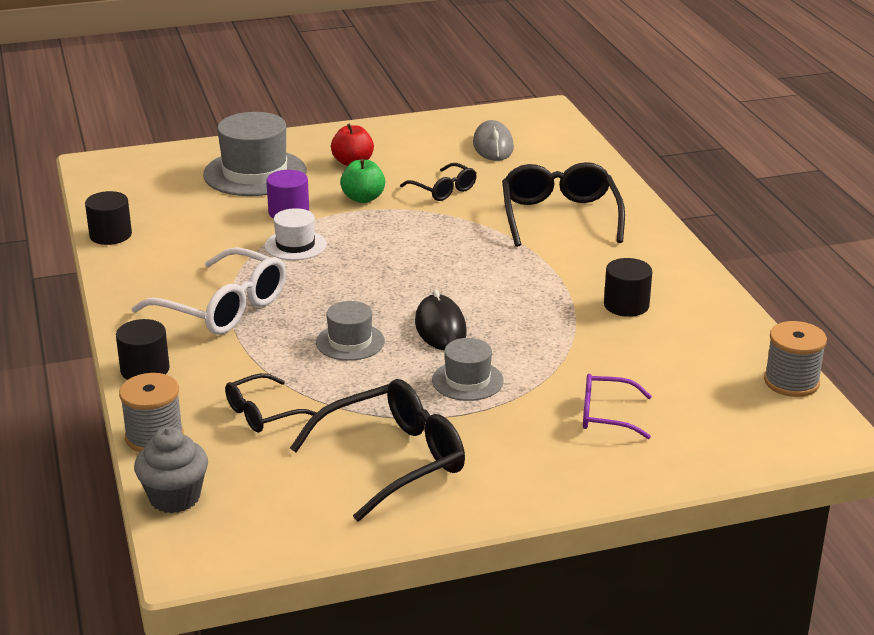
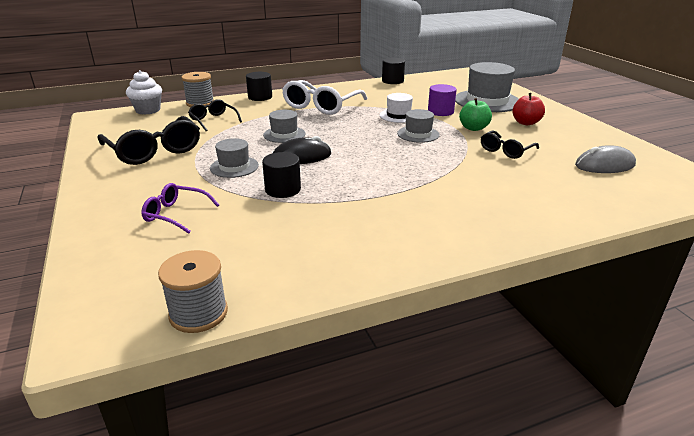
camera: 85 degrees right, 0 degrees up
(175, 497) = (148, 110): grey cupcake -> white cupcake
(375, 238) = (418, 134): none -> grey hat
(560, 216) = (491, 194): black glasses -> none
(606, 415) = (176, 214): purple glasses -> purple glasses turned 75 degrees counterclockwise
(626, 305) = (341, 224): black cylinder -> black cylinder (283, 189)

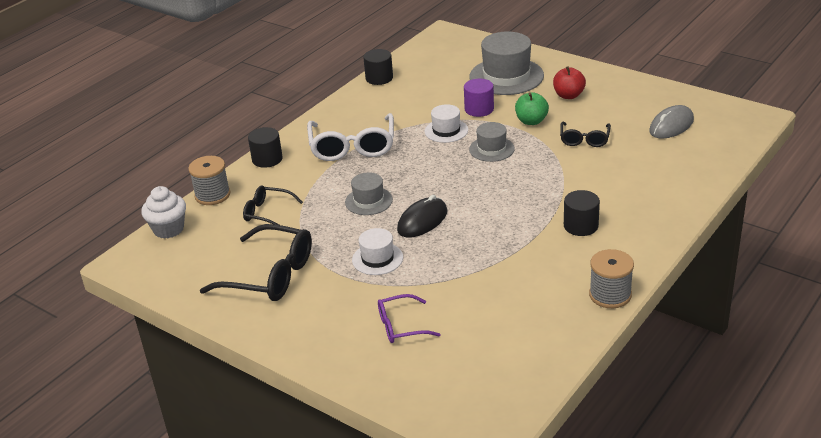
camera: 30 degrees left, 5 degrees up
(198, 313) = (535, 384): grey spool -> grey spool (610, 295)
(234, 167) = (377, 259): grey hat -> white hat
(283, 189) = (454, 262): black cylinder -> black cylinder (581, 226)

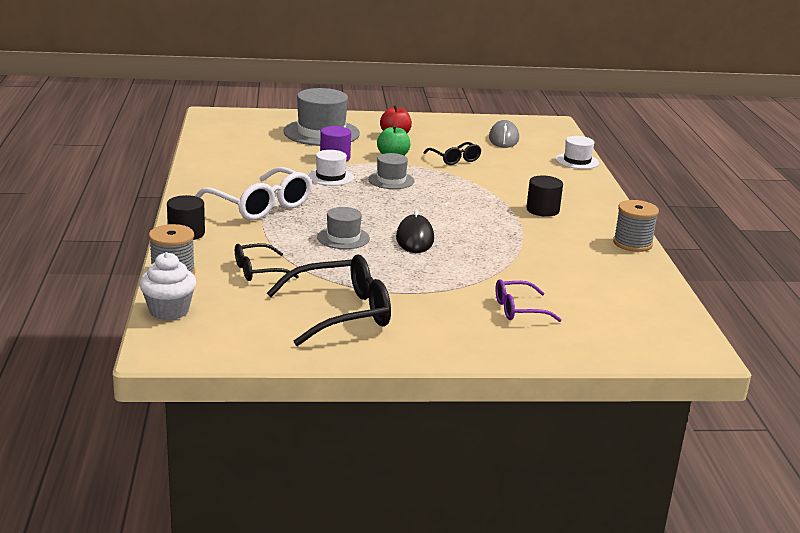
camera: 45 degrees left, 10 degrees down
(377, 259) = (420, 273): white hat -> white hat (577, 161)
(379, 78) = (202, 154): black cylinder -> none
(401, 326) = (518, 309): purple glasses -> purple glasses turned 45 degrees clockwise

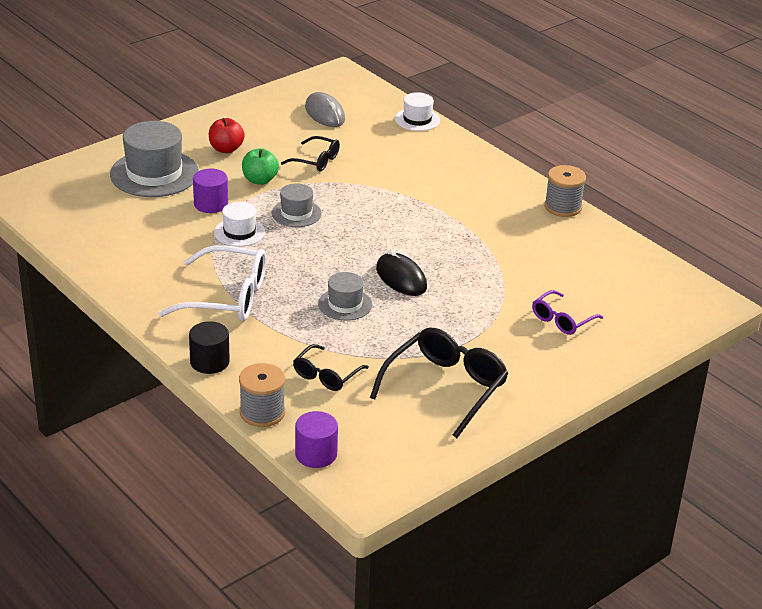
camera: 35 degrees left, 10 degrees up
(169, 311) = (316, 454): white cupcake -> purple cylinder
(542, 210) = (458, 196): black cylinder -> none

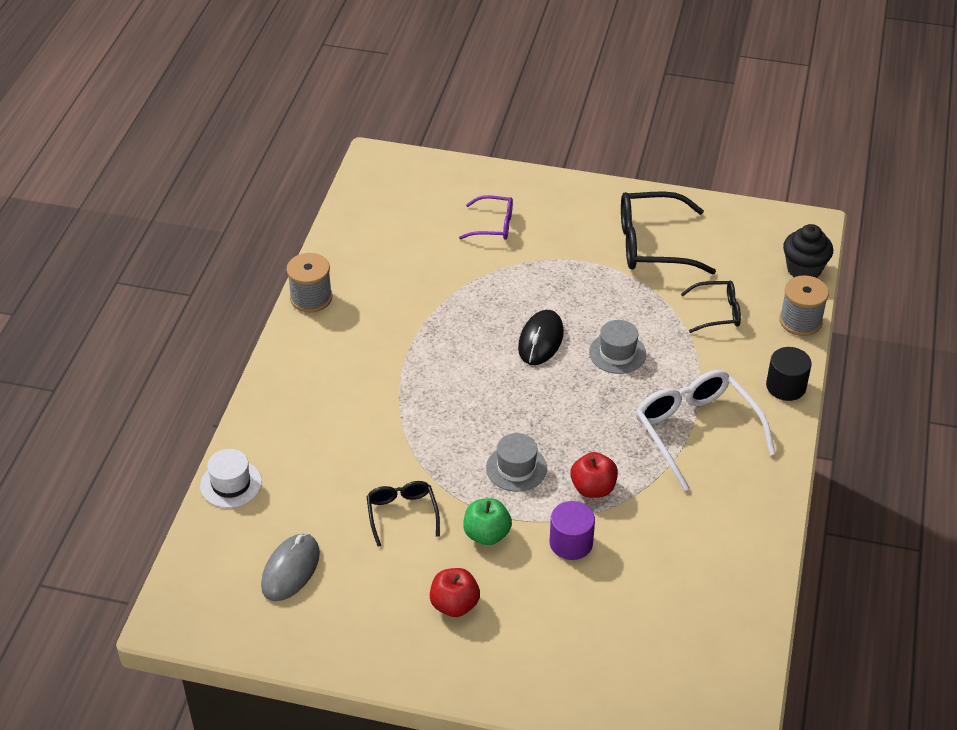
camera: 125 degrees left, 10 degrees up
(154, 174) = (567, 631): grey hat -> none
(239, 232) = (593, 488): white hat -> red apple
(316, 454) = (804, 269): purple cylinder -> black cupcake

